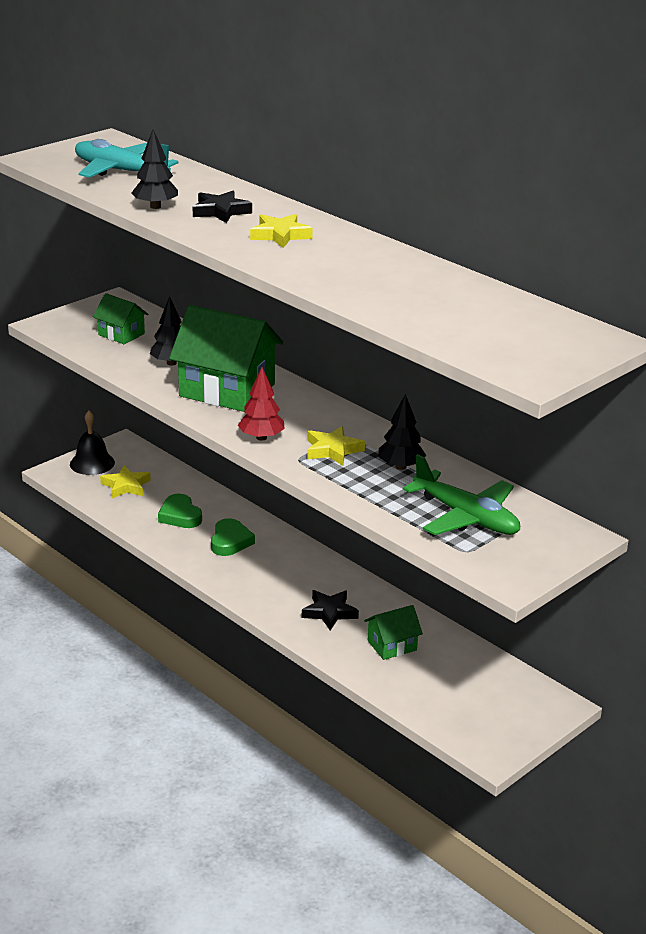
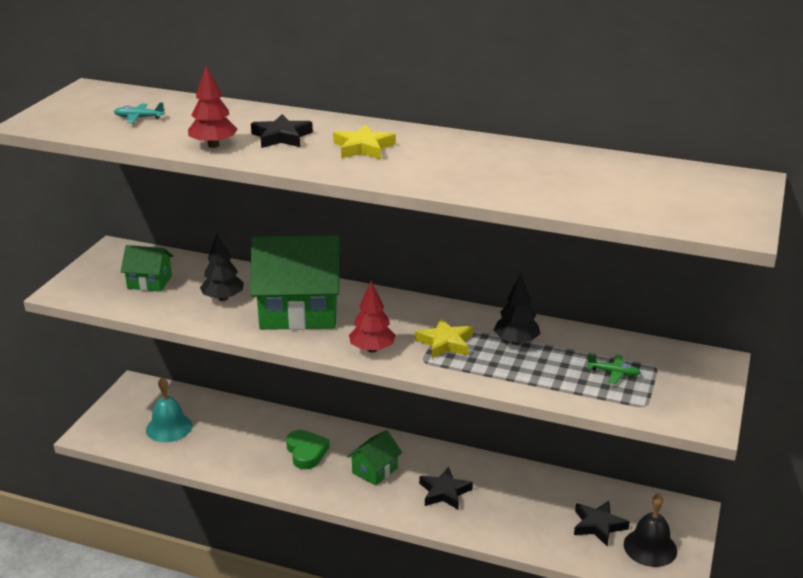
camera: 25 degrees left, 0 degrees up
(92, 463) = (119, 414): black bell -> black bell (650, 547)
(120, 171) = (139, 118): turquoise plane -> turquoise plane, size x0.42
(126, 486) = (169, 427): yellow star -> turquoise bell
(155, 206) = (213, 145): black tree -> red tree
(180, 516) = (242, 441): green heart -> none
(392, 645) = (519, 505): green house -> green house (375, 470)
(454, 686) = (598, 525): none -> black star
(466, 517) = (614, 373): green plane -> green plane, size x0.42

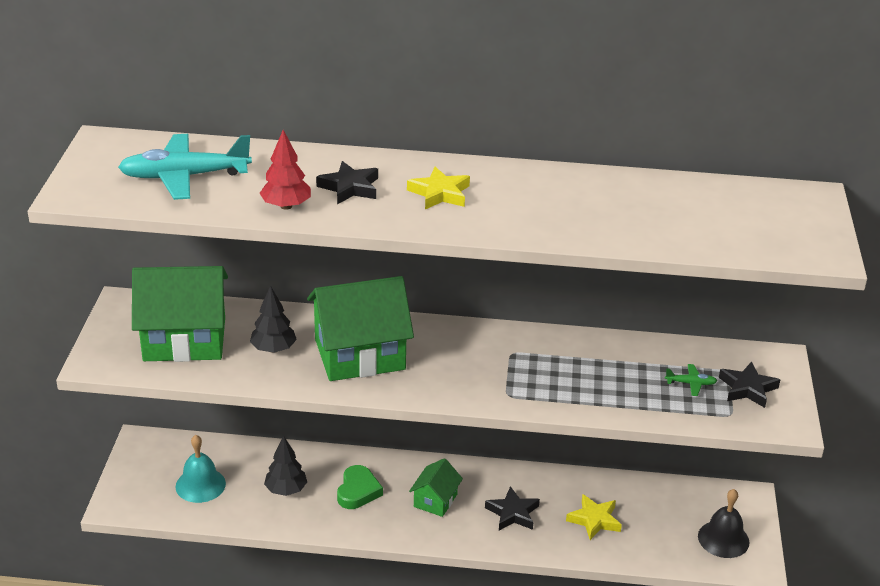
camera: 15 degrees left, 5 degrees up
(139, 118) = (184, 176): turquoise plane -> turquoise plane, size x2.36
(149, 282) = (184, 339): green house -> green house, size x2.00
(306, 452) = (358, 491): green heart -> green heart turned 45 degrees clockwise
(372, 349) = (452, 389): red tree -> none
(445, 343) = (521, 372): yellow star -> yellow star (594, 520)
(516, 341) = (588, 361): black tree -> black tree (286, 490)
(598, 525) = (670, 524): black star -> black star (747, 388)

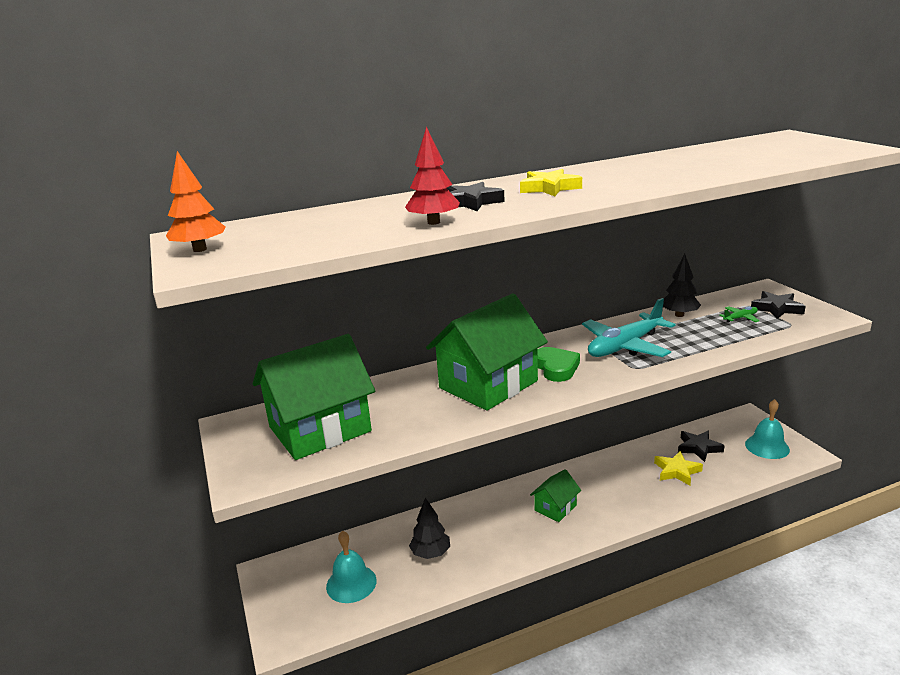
camera: 25 degrees left, 10 degrees down
(95, 168) = (200, 249): none -> orange tree
(184, 176) = (305, 232): turquoise plane -> turquoise plane (624, 346)
(273, 349) = (411, 407): black tree -> black tree (679, 315)
(358, 491) = (490, 527): green heart -> green heart (556, 368)
(435, 500) = (555, 508): green house -> green house turned 45 degrees clockwise
(512, 513) = (619, 491): black star -> black star (698, 448)
(723, 539) = (767, 446): black bell -> turquoise bell

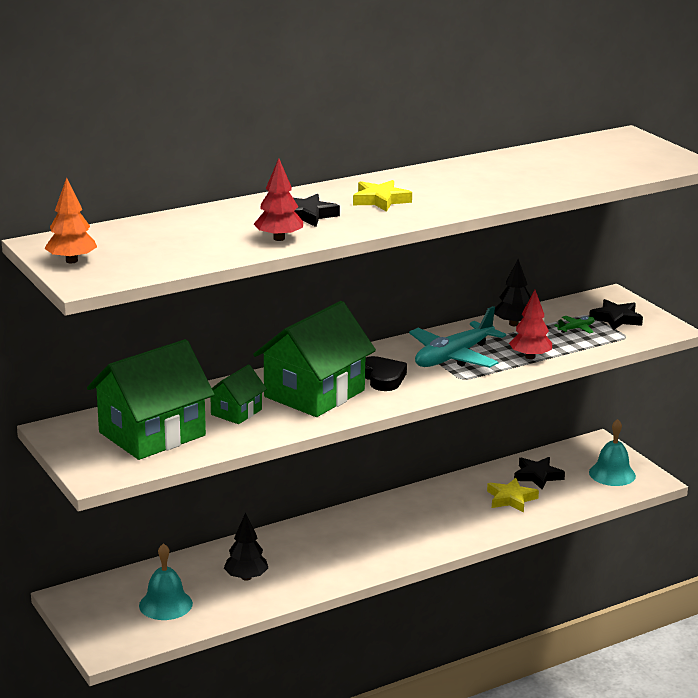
camera: 10 degrees left, 0 degrees up
(555, 508) = (377, 535): green house -> green house (236, 412)
(556, 368) = (382, 378): green heart -> black heart
(700, 345) = (530, 357): none -> red tree

